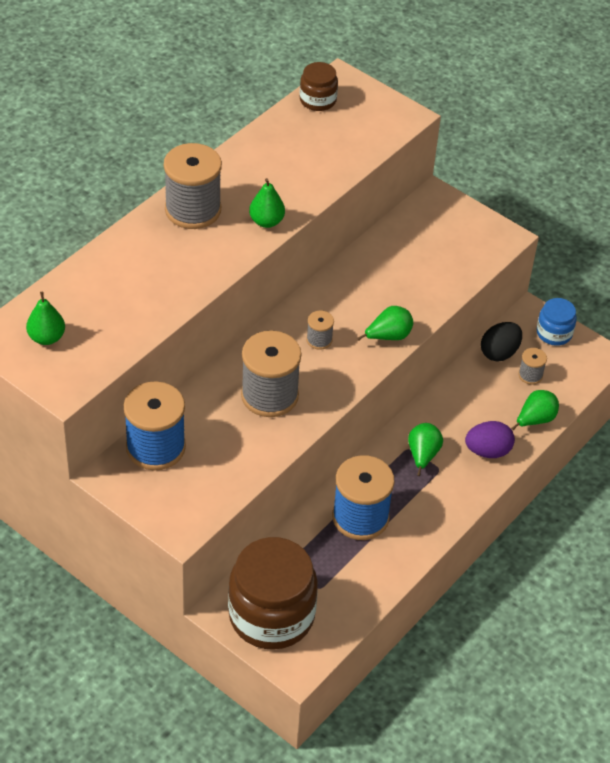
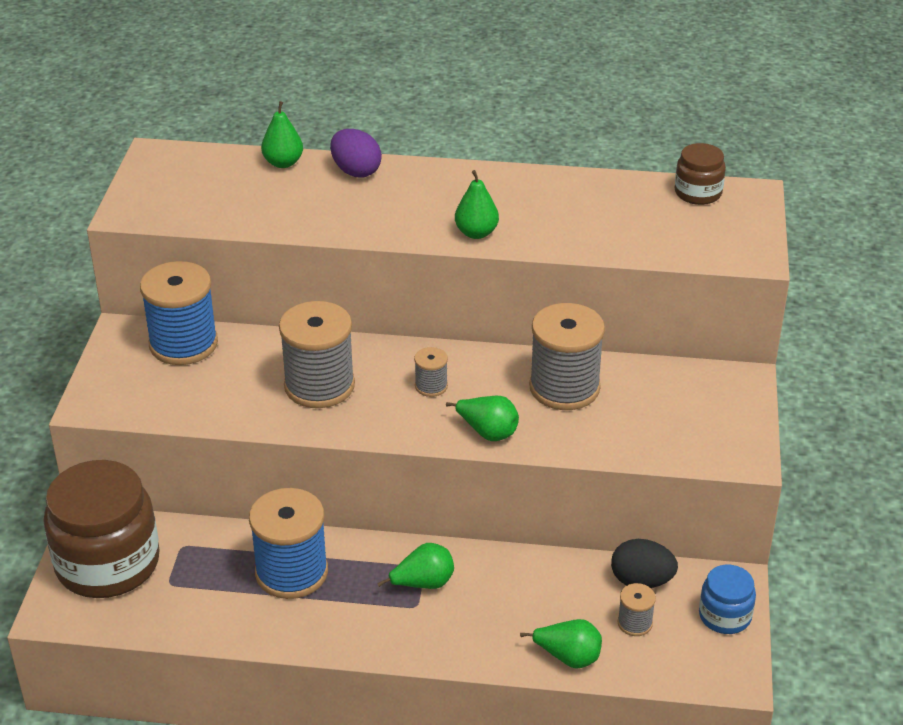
camera: 60 degrees right, 10 degrees down
(47, 338) = (183, 178): green pear -> green pear (283, 163)
(193, 210) = (441, 185): grey spool -> grey spool (564, 388)
(488, 451) = (480, 636): purple egg -> purple egg (356, 171)

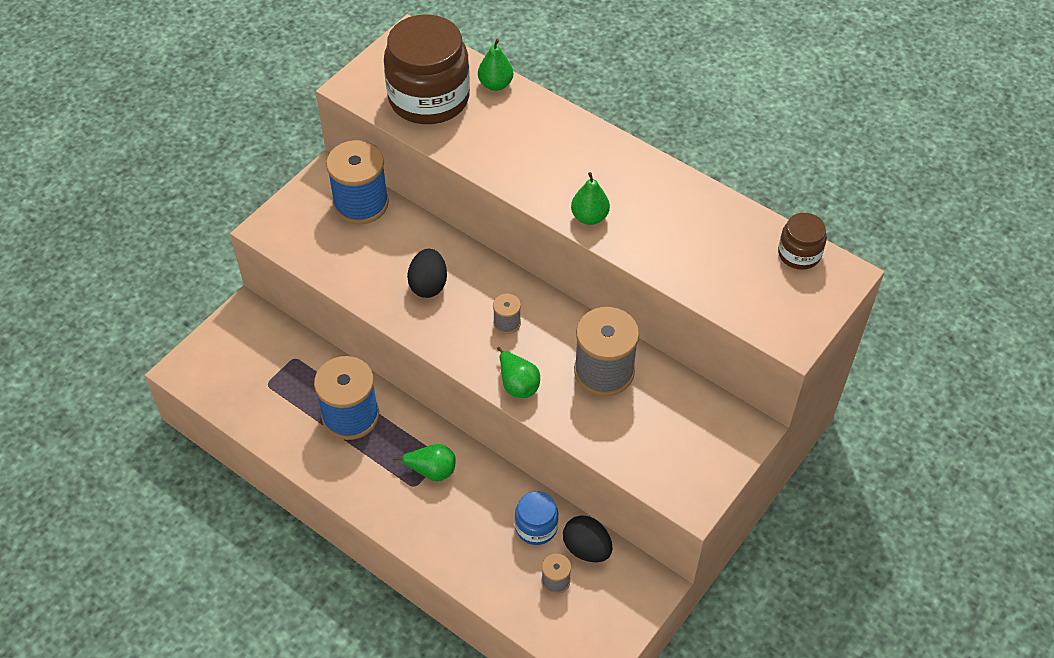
camera: 30 degrees right, 15 degrees up
(108, 563) = (239, 348): brown jar -> brown jar (429, 98)
(319, 386) = (428, 285): grey spool -> black egg
(356, 171) = (543, 116): purple egg -> none
(568, 657) = (488, 583): green pear -> none
(724, 616) = (626, 610): blue jar -> blue jar (536, 527)

